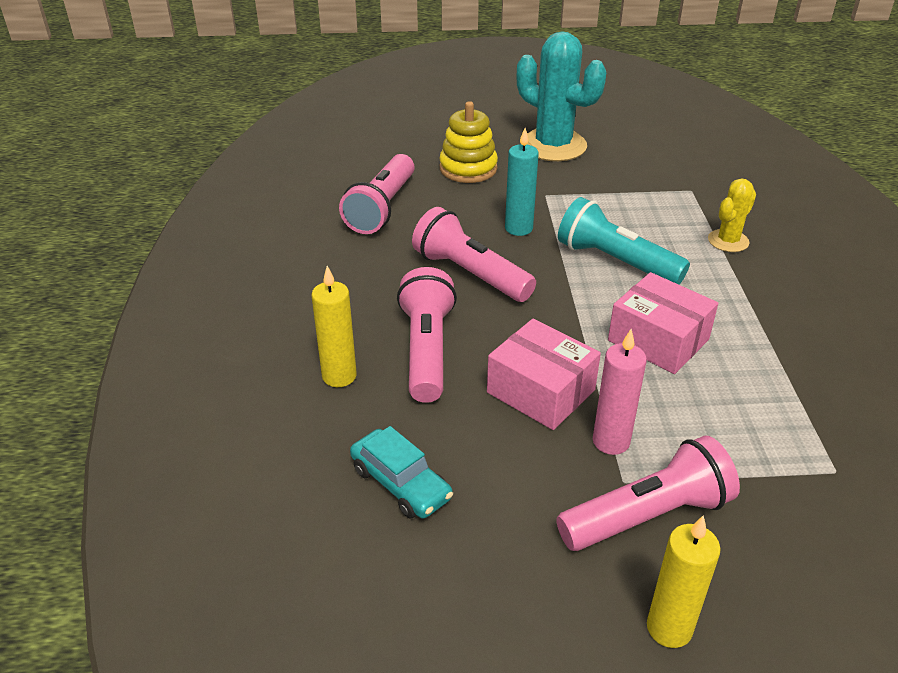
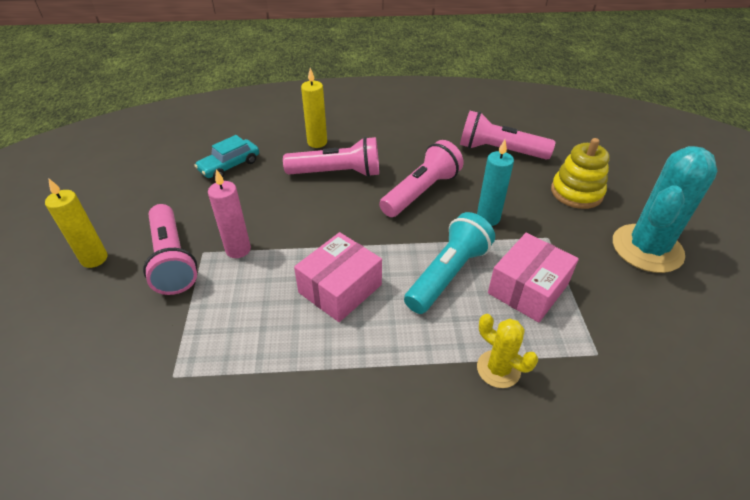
camera: 90 degrees right, 5 degrees up
(541, 391) = (291, 220): pink box -> pink box (528, 289)

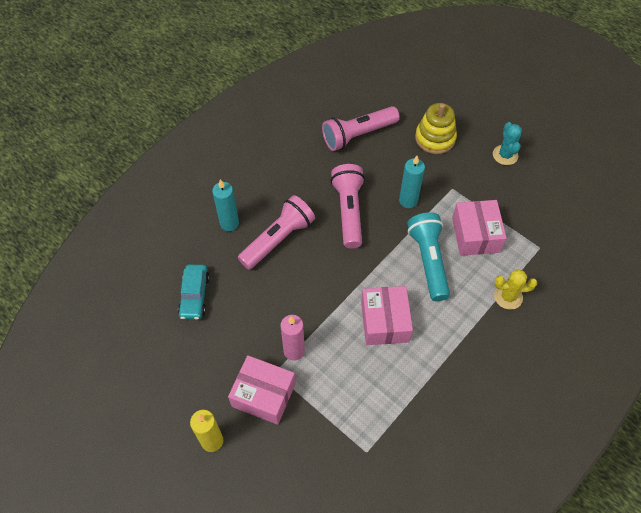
camera: 45 degrees left, 15 degrees up
(172, 260) = (263, 395): pink flashlight -> pink box
(317, 142) = (229, 223): yellow candle -> turquoise candle
(647, 248) = (505, 155): turquoise cactus -> turquoise cactus, size x0.52

